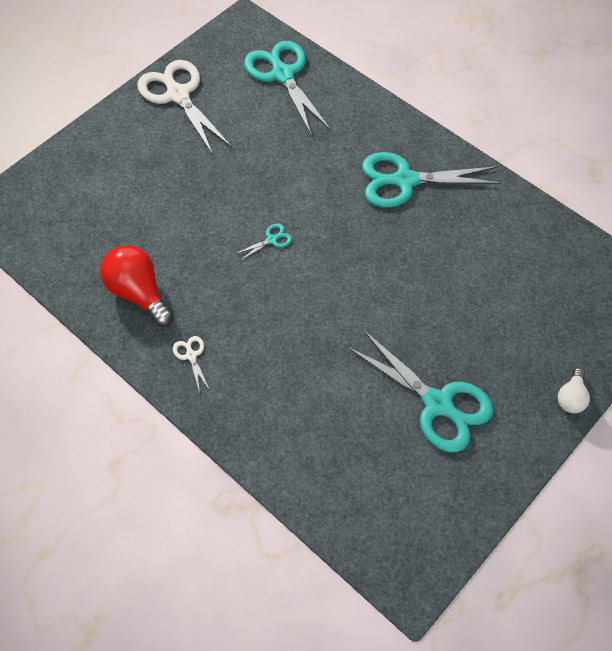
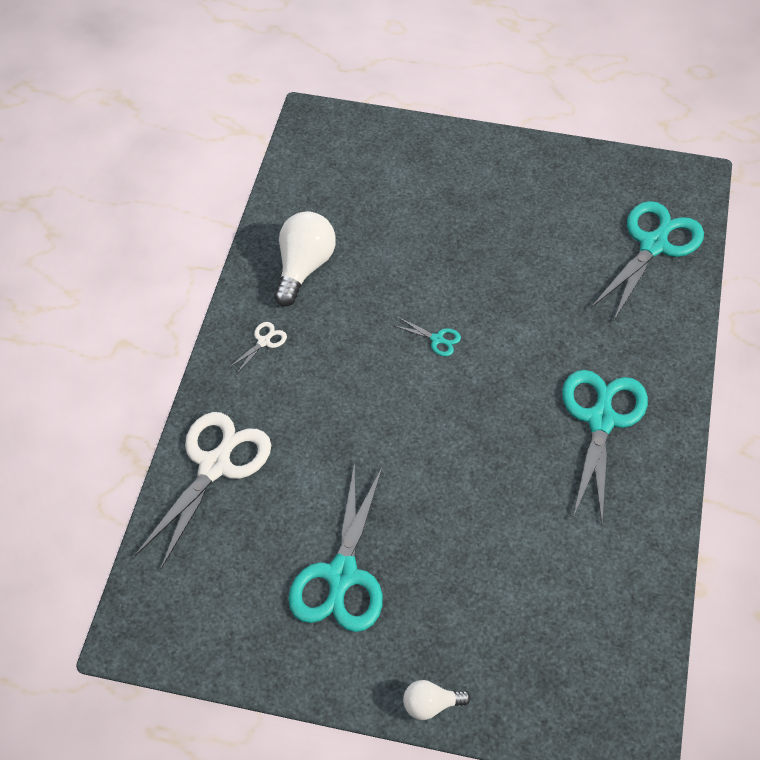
camera: 60 degrees right, 5 degrees down
(139, 293) = (303, 267): red light bulb -> white light bulb
(178, 94) = (553, 175): white scissors -> white scissors (215, 465)
(404, 180) = (601, 419): turquoise scissors -> turquoise scissors turned 45 degrees clockwise

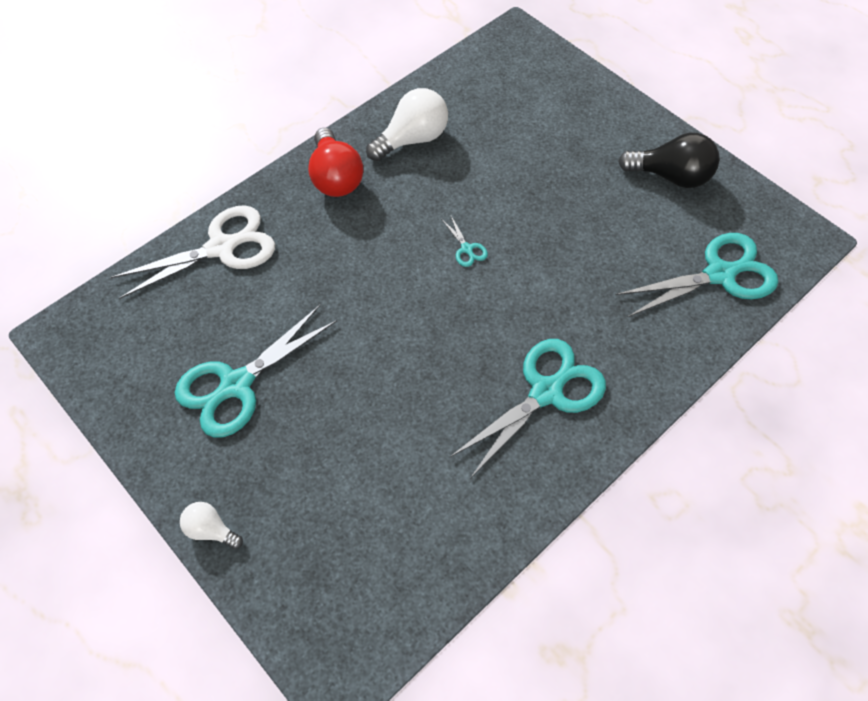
camera: 35 degrees right, 5 degrees up
(264, 341) = (335, 177): white scissors -> red light bulb
(551, 182) = (670, 176): none -> black light bulb

